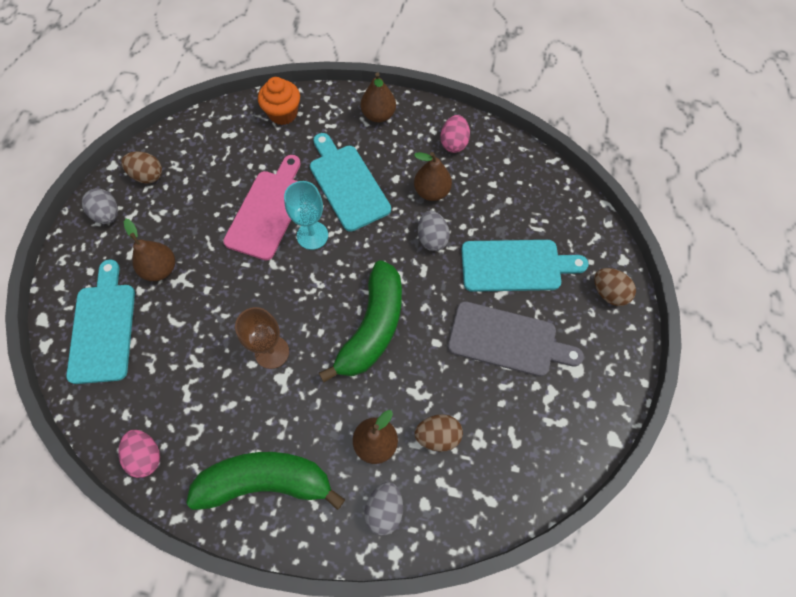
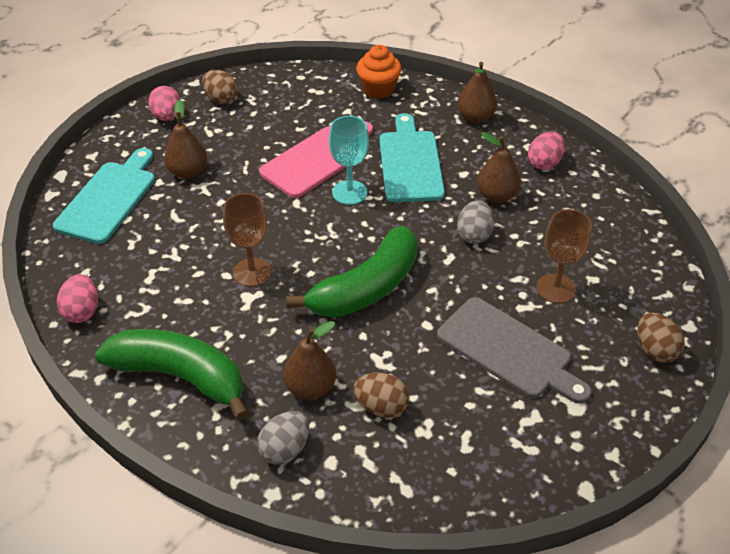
camera: 25 degrees right, 20 degrees down
(107, 214) = (167, 116): grey egg -> pink egg
(516, 266) = (556, 288): turquoise cutting board -> brown goblet

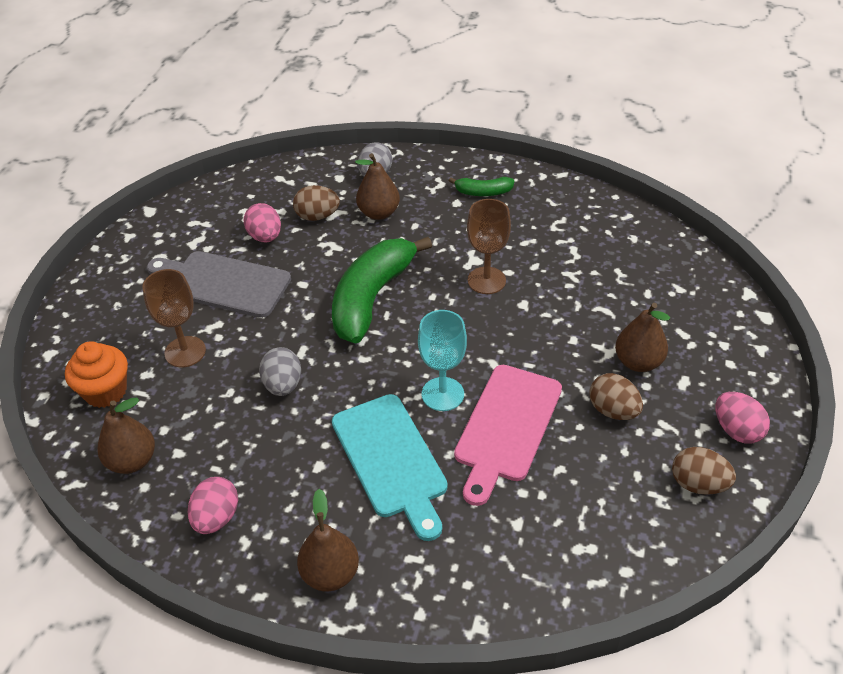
camera: 160 degrees right, 0 degrees up
(82, 311) = (602, 210): pink egg -> pink egg (265, 237)
(109, 198) = (687, 307): turquoise cutting board -> none
(181, 376) = (483, 192): green banana -> green banana, size x0.46
(378, 89) = (496, 584): orange cupcake -> orange cupcake (105, 391)
(496, 196) = (269, 445): brown pear -> brown pear (132, 461)
(655, 350) = (87, 321): brown egg -> brown egg (613, 410)

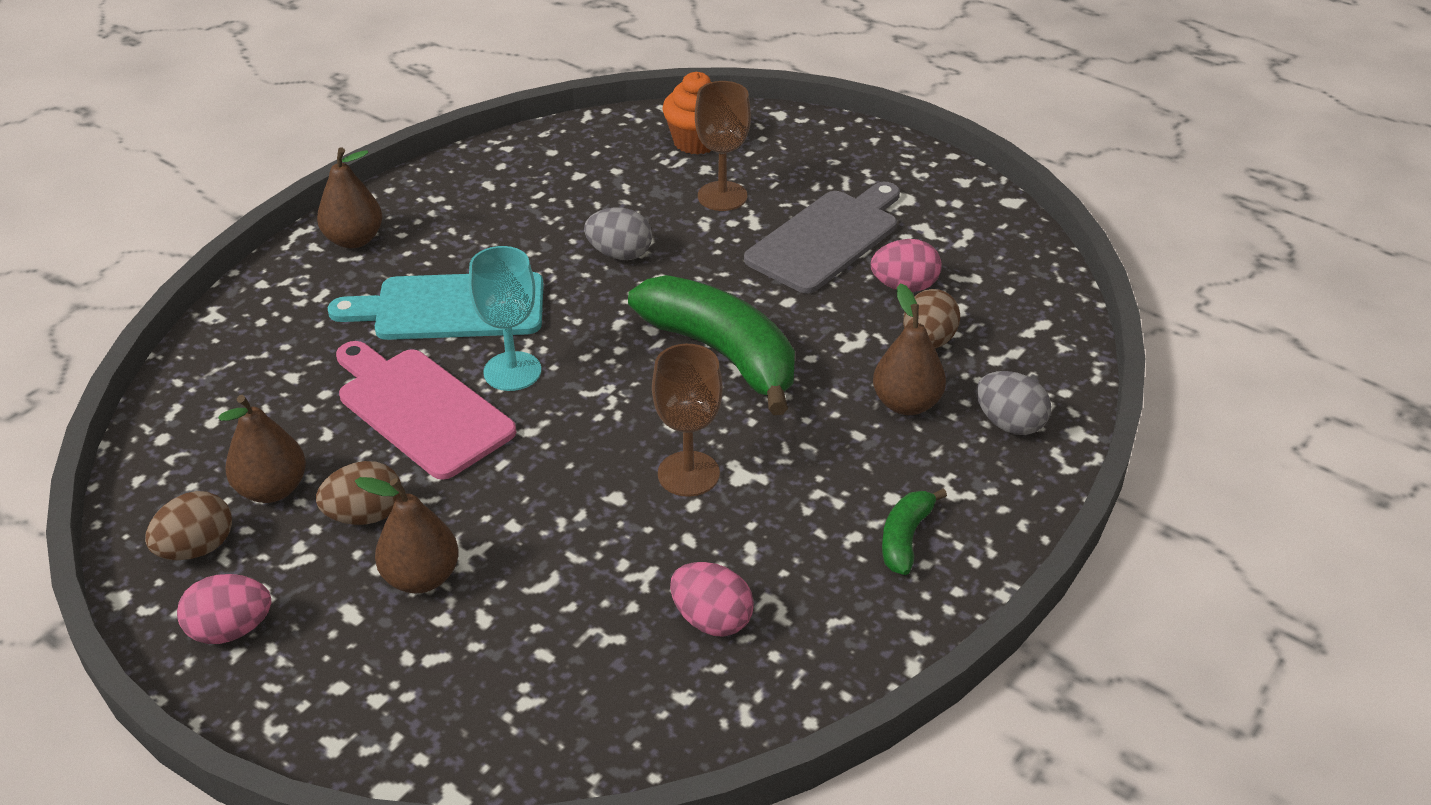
camera: 110 degrees right, 5 degrees down
(132, 461) = (589, 148): brown pear -> brown pear (272, 489)
(216, 518) = (477, 186): pink egg -> pink egg (711, 619)

